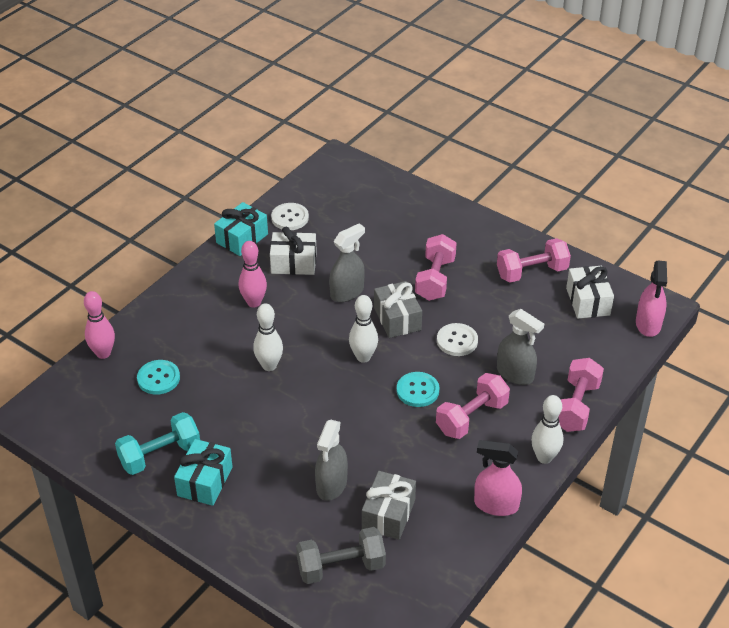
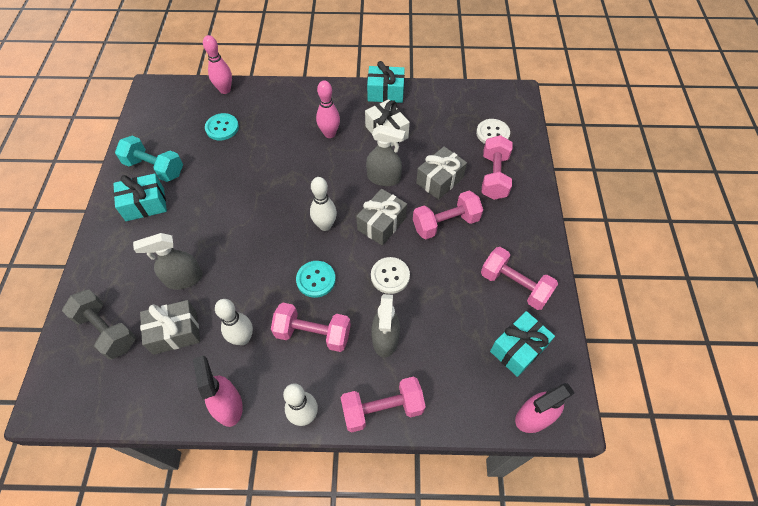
camera: 55 degrees right, 15 degrees up
(269, 365) = (275, 176): white bowling pin -> white bowling pin (243, 338)
(290, 218) = (429, 104): white button -> white button (492, 133)
(385, 258) = (440, 180): none -> grey gift
(414, 224) = (494, 176): none -> pink dumbbell
(588, 301) = (518, 348): white gift -> turquoise gift

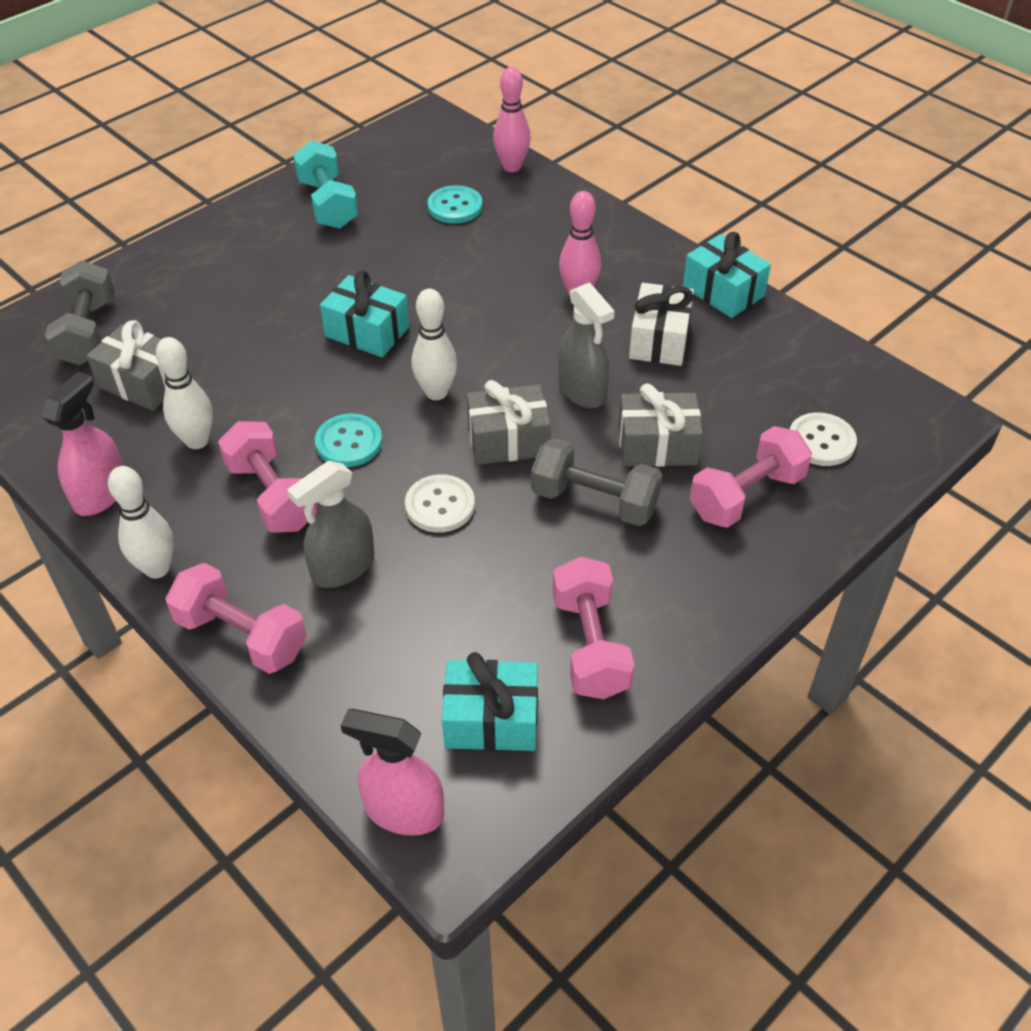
camera: 45 degrees right, 10 degrees down
(145, 204) = (272, 235): turquoise gift -> turquoise gift (367, 332)
(184, 279) = (216, 337): grey spray bottle -> none
(445, 223) = (594, 501): pink dumbbell -> grey dumbbell

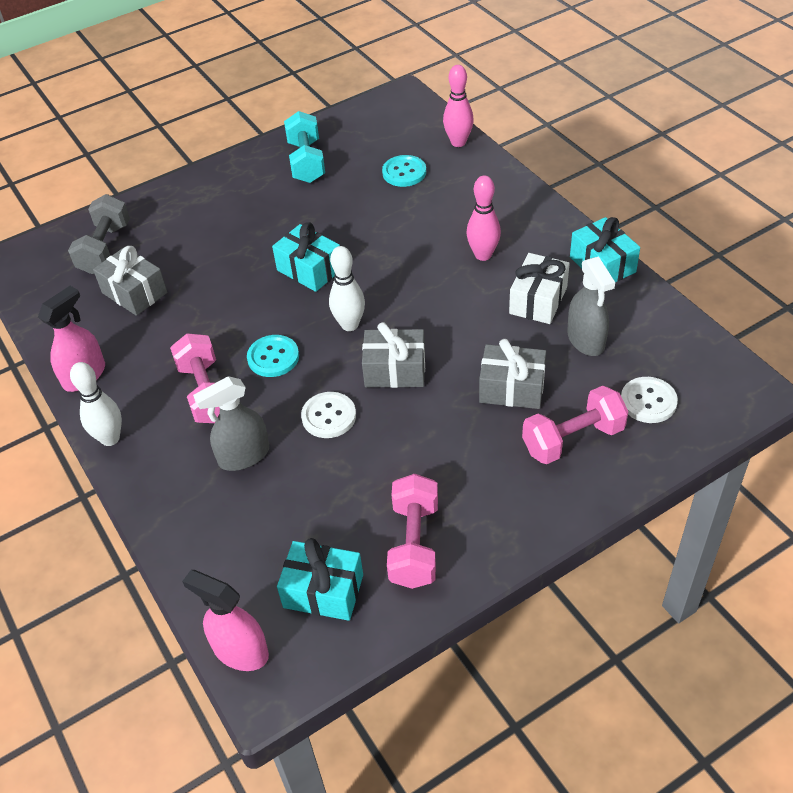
camera: 15 degrees right, 0 degrees up
(197, 441) = (162, 343): white bowling pin -> none
(242, 636) = (157, 498): pink dumbbell -> none
(582, 391) = (464, 336): grey spray bottle -> grey spray bottle (586, 340)
(594, 501) = (449, 428): grey dumbbell -> none

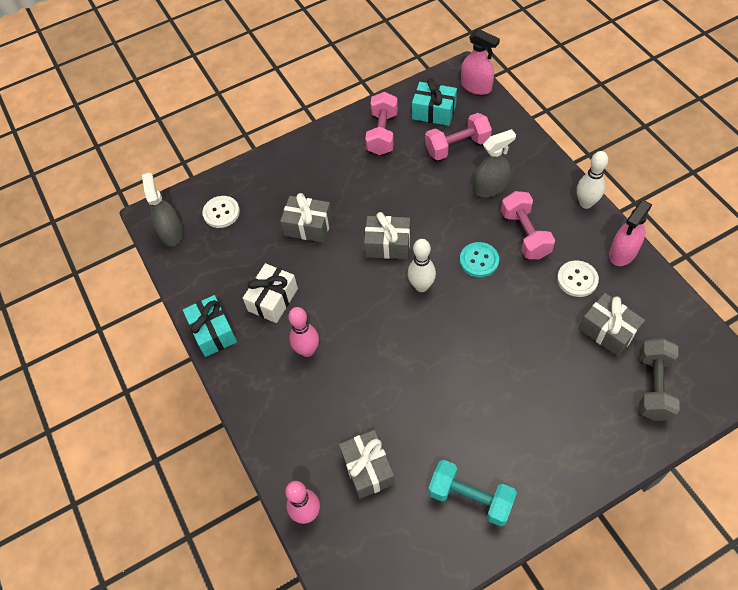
camera: 175 degrees left, 10 degrees up
(306, 162) = (470, 498): turquoise dumbbell -> turquoise dumbbell turned 60 degrees counterclockwise
(309, 269) = (457, 345): turquoise gift -> none
(329, 416) = (435, 212): white button -> white button (577, 279)
(404, 172) = (368, 469): turquoise button -> grey gift
(573, 439) = (277, 189): pink dumbbell -> pink dumbbell (457, 146)
(586, 340) = (247, 261): grey spray bottle -> grey spray bottle (171, 233)

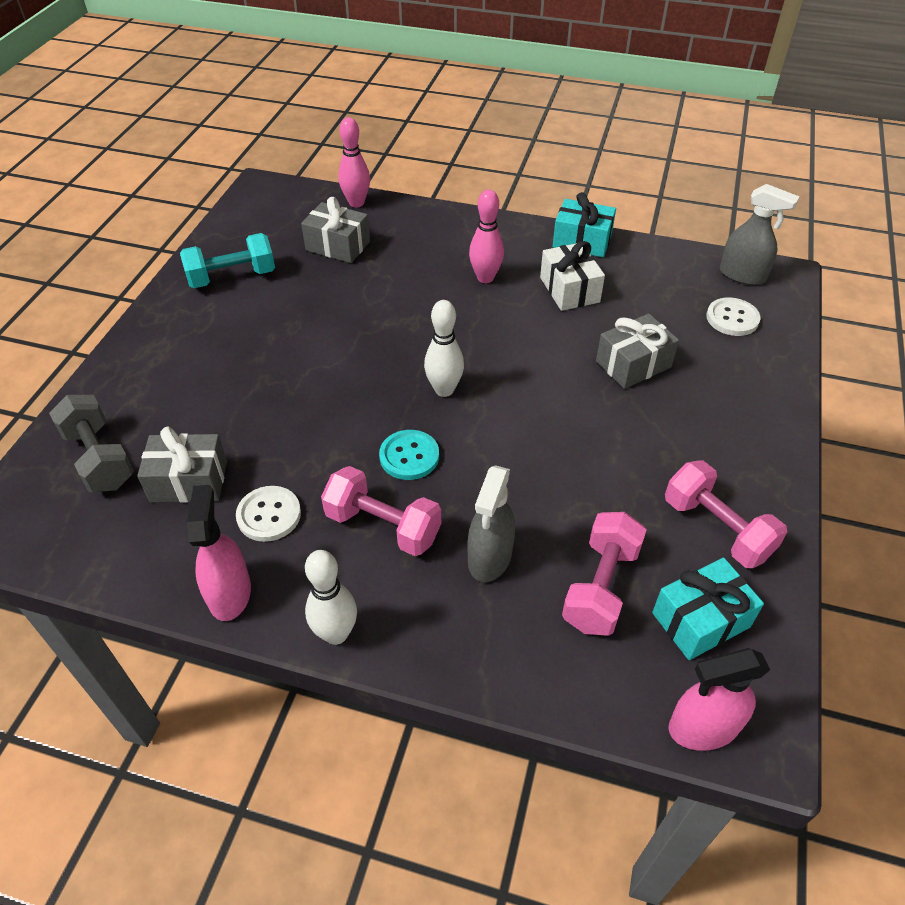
camera: 130 degrees right, 10 degrees down
(388, 245) = (528, 404): grey gift -> none

